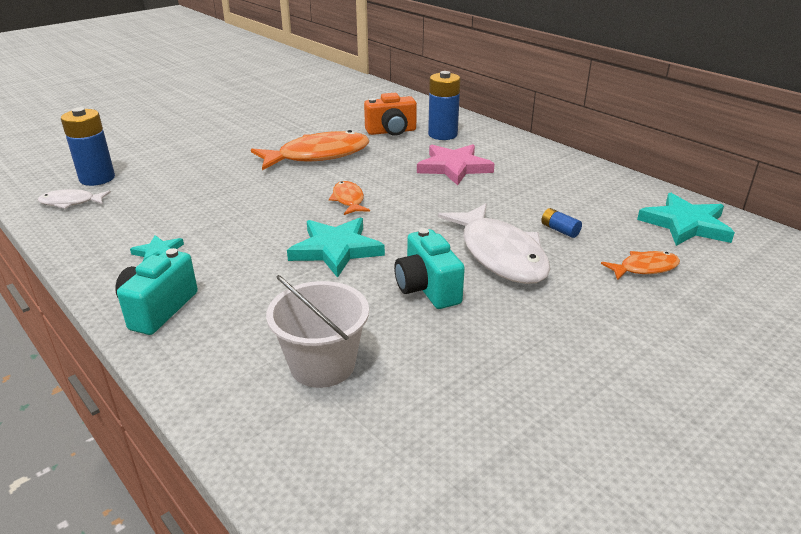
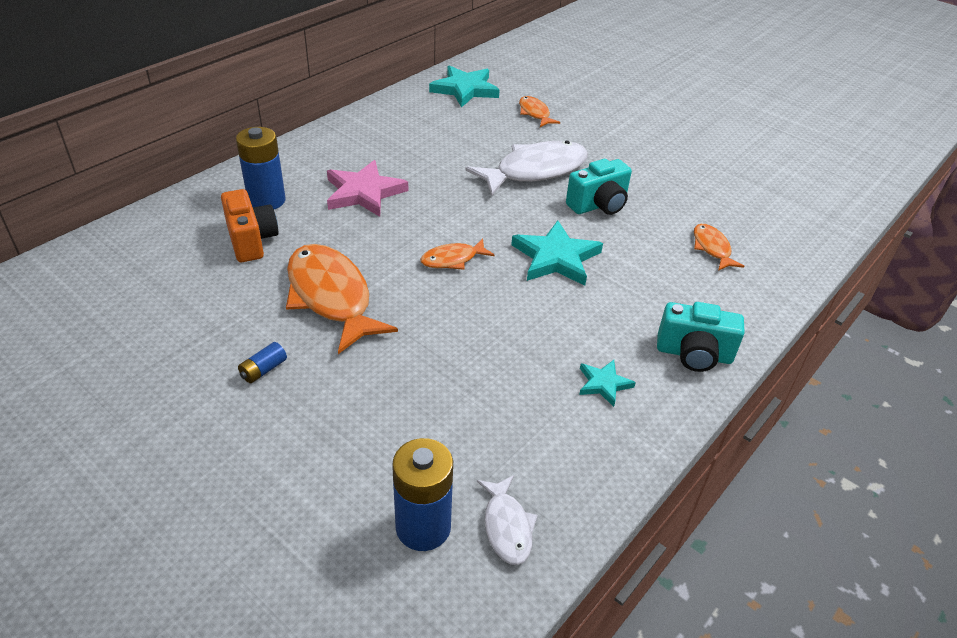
camera: 100 degrees left, 10 degrees up
(322, 365) = (712, 248): white bucket -> orange fish
(559, 230) = (487, 142): blue battery -> blue battery (263, 370)

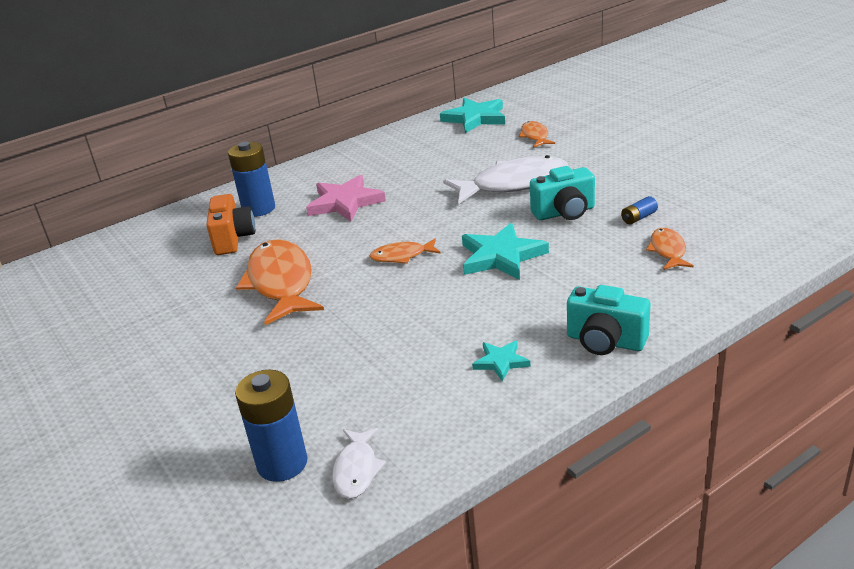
camera: 20 degrees right, 10 degrees down
(263, 370) = (201, 336): blue battery -> blue battery (638, 218)

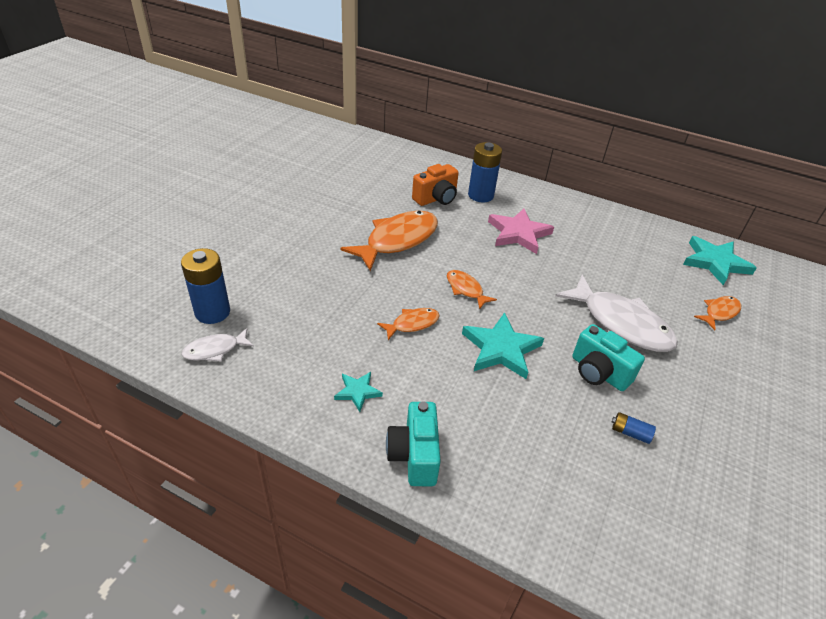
camera: 55 degrees right, 10 degrees up
(668, 250) = (586, 471): orange fish -> orange fish (412, 324)

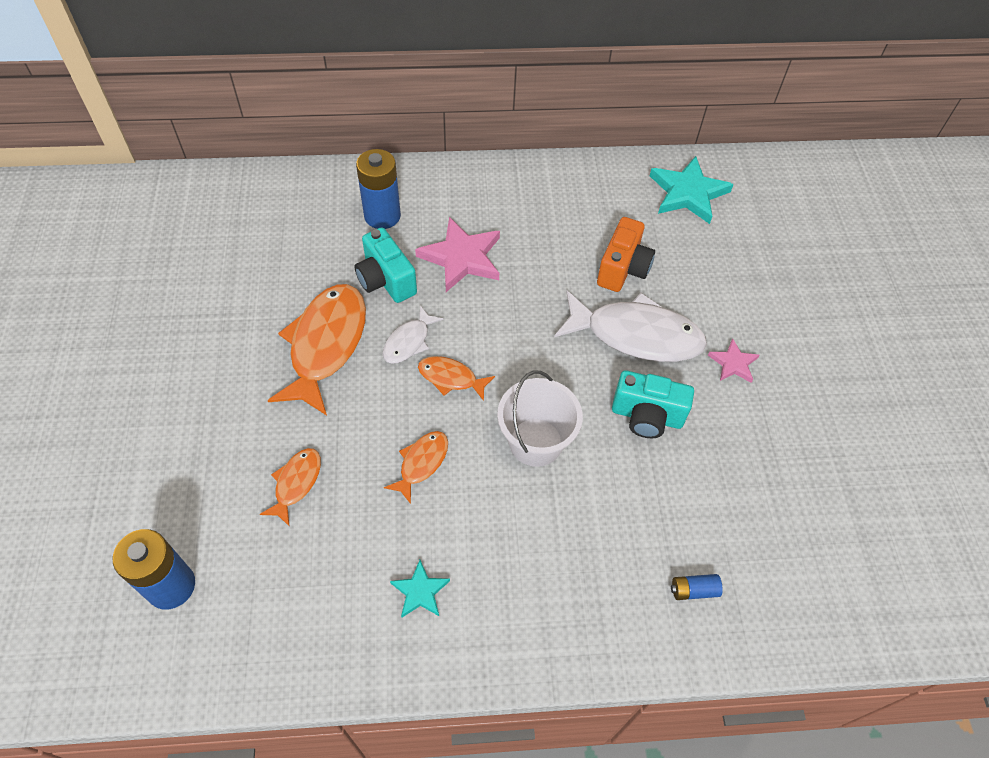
camera: 30 degrees left, 15 degrees up
(215, 350) = (216, 637): white fish -> white fish (409, 342)
(414, 455) = (527, 633): turquoise camera -> turquoise camera (386, 280)
(436, 199) = (331, 249): orange camera -> orange camera (623, 269)
(501, 349) = (535, 442): turquoise star -> white bucket
(630, 433) = (711, 475): blue battery -> blue battery (693, 590)
(693, 373) = (733, 363): none -> pink star
(719, 312) = (722, 266): orange fish -> orange fish (296, 483)

